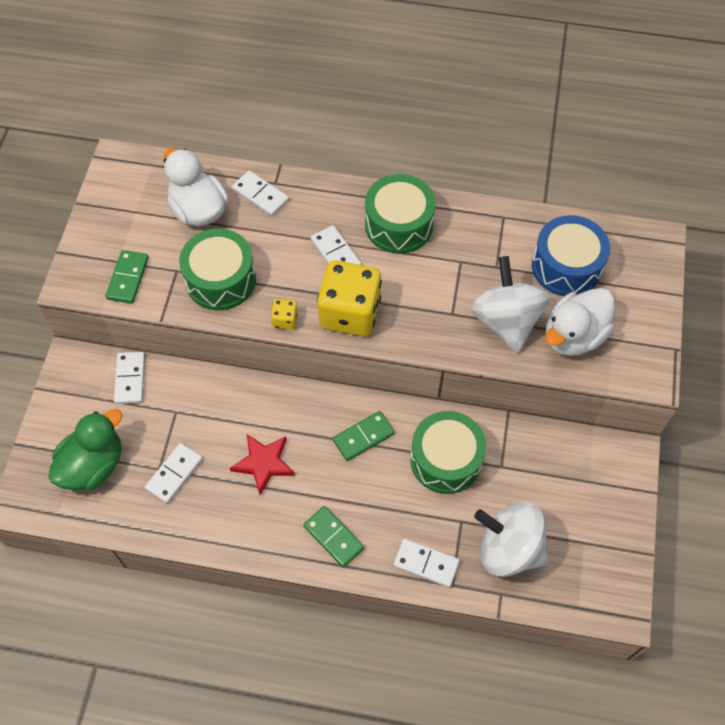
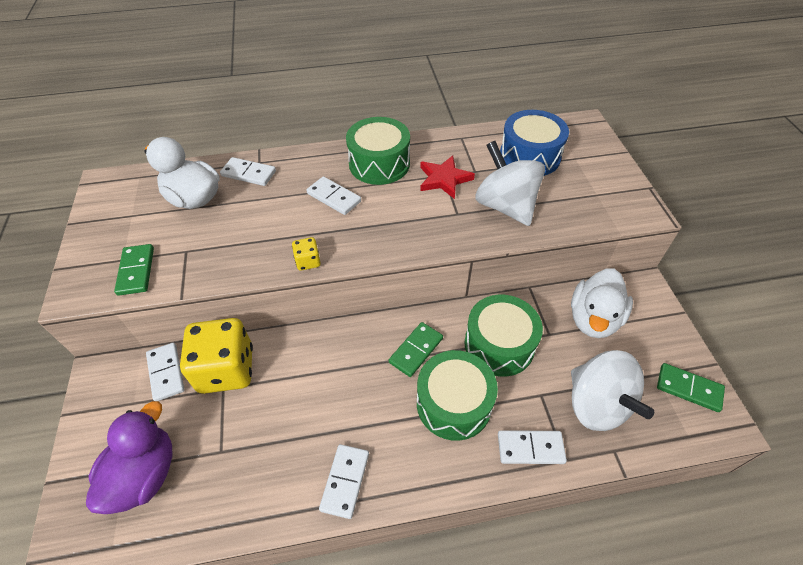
camera: 20 degrees left, 10 degrees down
(93, 465) = (145, 474): green duck -> purple duck
(174, 474) = (239, 451): white domino -> white domino (345, 481)
(220, 279) = (233, 246): green drum -> green drum (453, 403)
(263, 463) = (330, 407): red star -> red star (444, 179)
(333, 537) = (429, 456): green domino -> green domino (688, 388)
(350, 313) = (366, 238): yellow dice -> yellow dice (226, 369)
(509, 549) = (596, 404): white spinning top -> white spinning top turned 120 degrees counterclockwise
(573, 336) = (566, 201): white duck -> white duck (593, 319)

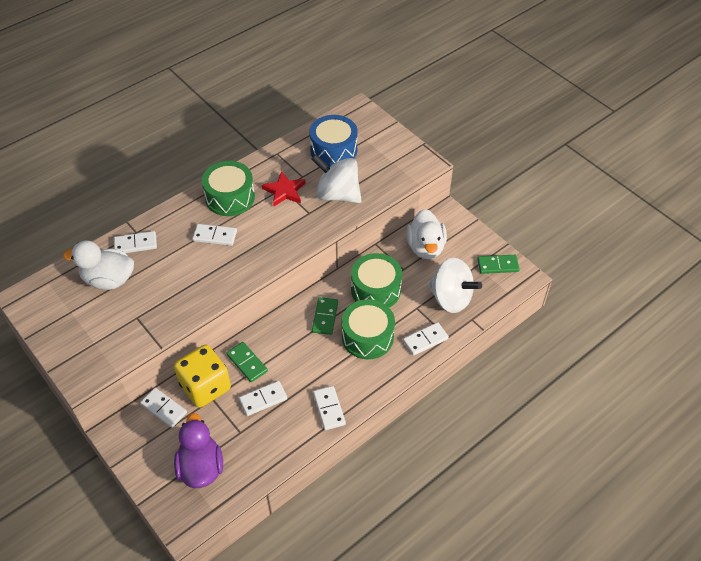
camera: 30 degrees left, 0 degrees up
(136, 271) = (112, 345): green domino -> green domino (247, 363)
(276, 421) = (263, 399): none -> white domino
(308, 261) = (230, 287): yellow dice -> none

